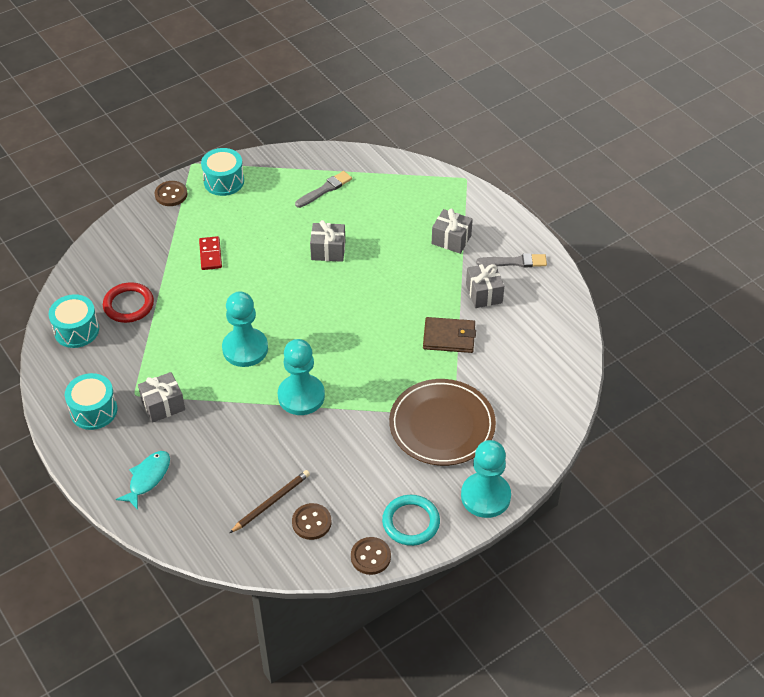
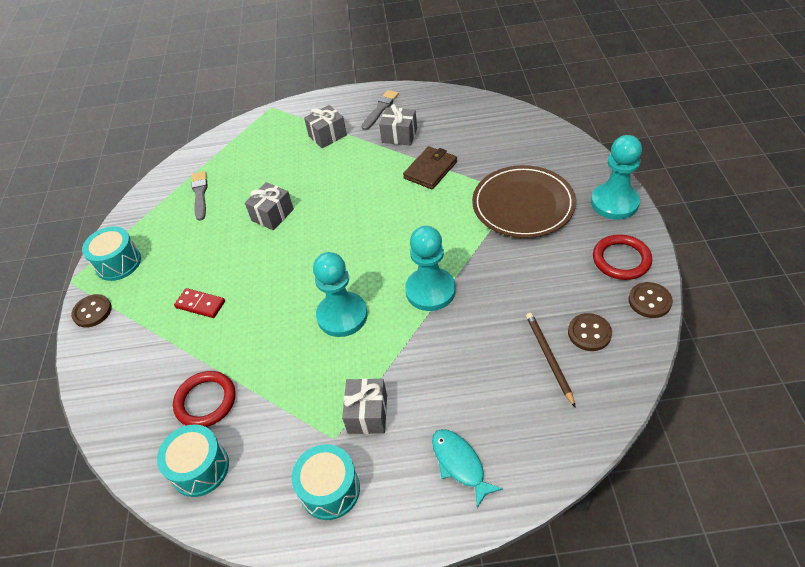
camera: 55 degrees left, 0 degrees up
(411, 522) = (621, 259): turquoise ring -> red ring

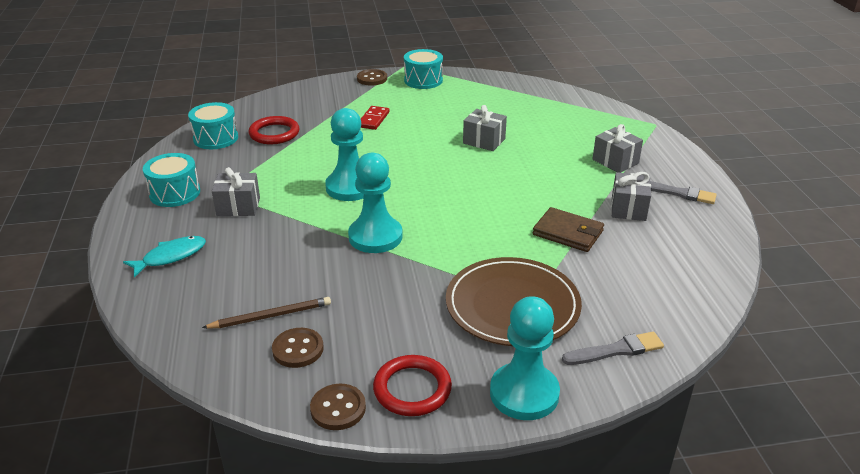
camera: 80 degrees right, 15 degrees down
(200, 194) = (510, 103): grey brush -> grey brush (615, 350)

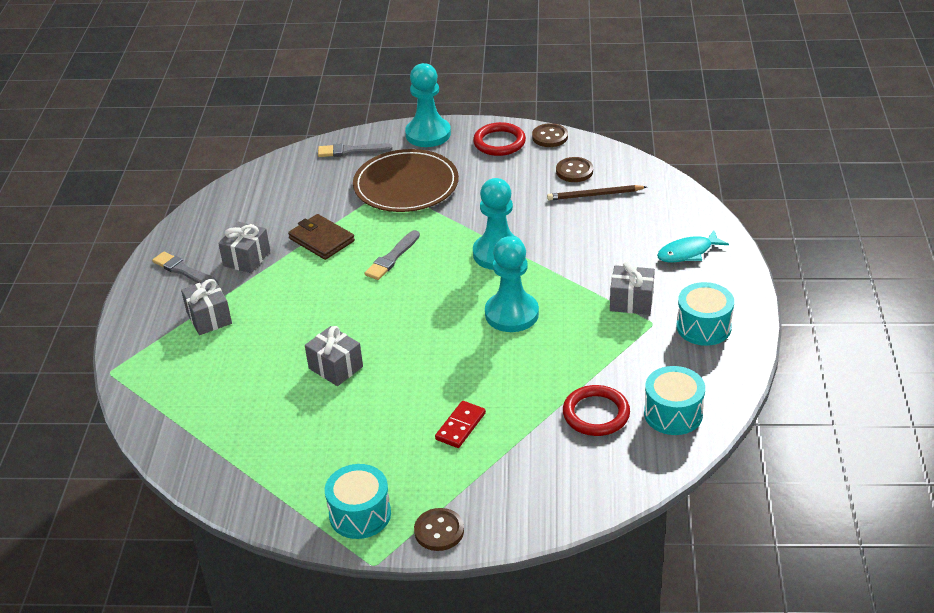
camera: 165 degrees left, 5 degrees up
(483, 223) = (392, 257): none -> grey brush

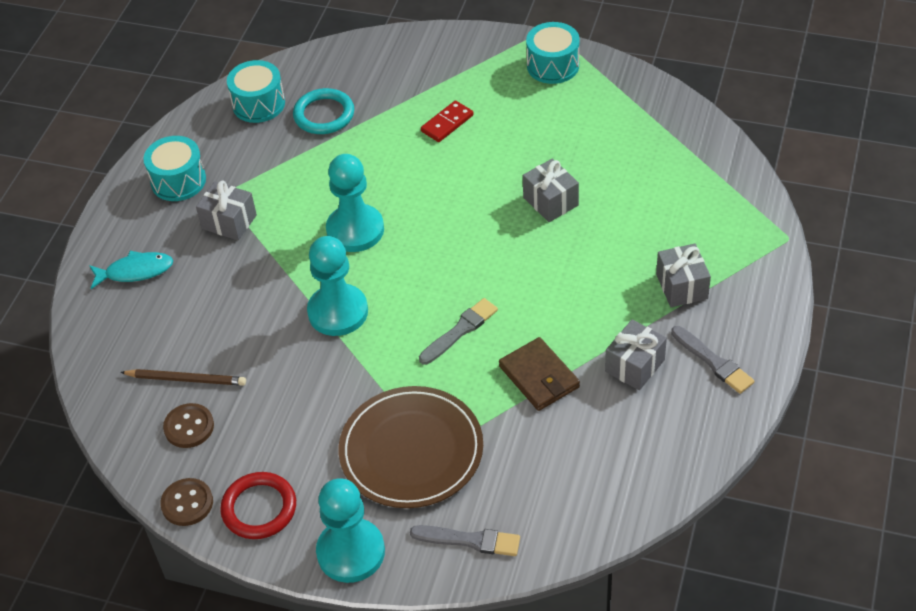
camera: 165 degrees left, 10 degrees up
(439, 531) = (492, 44): brown button -> none
(596, 414) = (324, 115): red ring -> turquoise ring

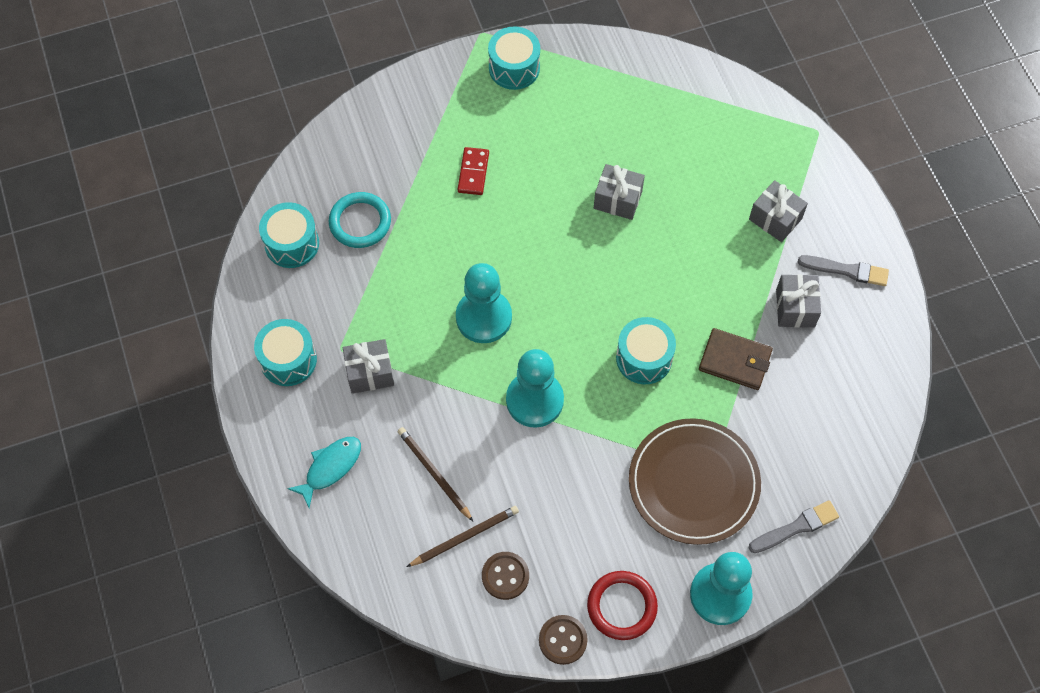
camera: 40 degrees left, 15 degrees up
(207, 320) = (434, 474): none -> brown pencil
(460, 331) = (644, 358): grey brush -> turquoise drum

